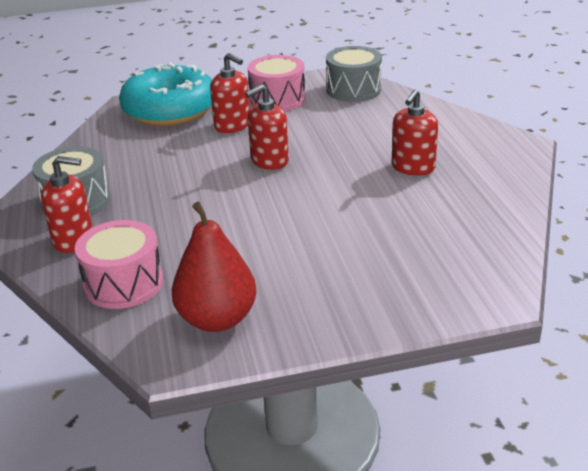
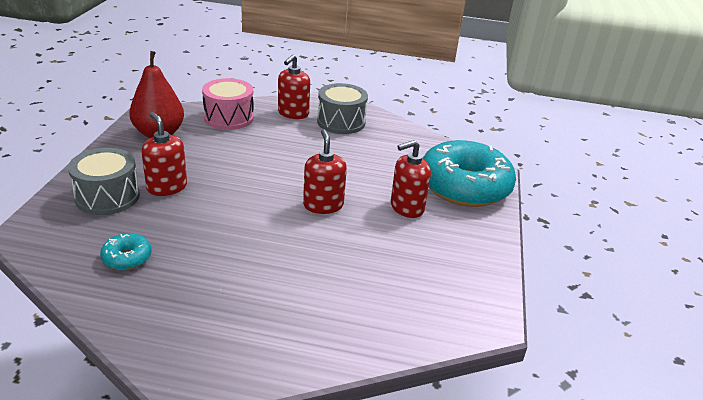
camera: 110 degrees right, 0 degrees up
(277, 99) = (449, 250): pink drum -> none
(353, 89) = (439, 312): grey drum -> grey drum (107, 197)
(413, 167) = (232, 275): red soap dispenser -> red soap dispenser (167, 187)
(455, 222) = (127, 258): none -> turquoise donut

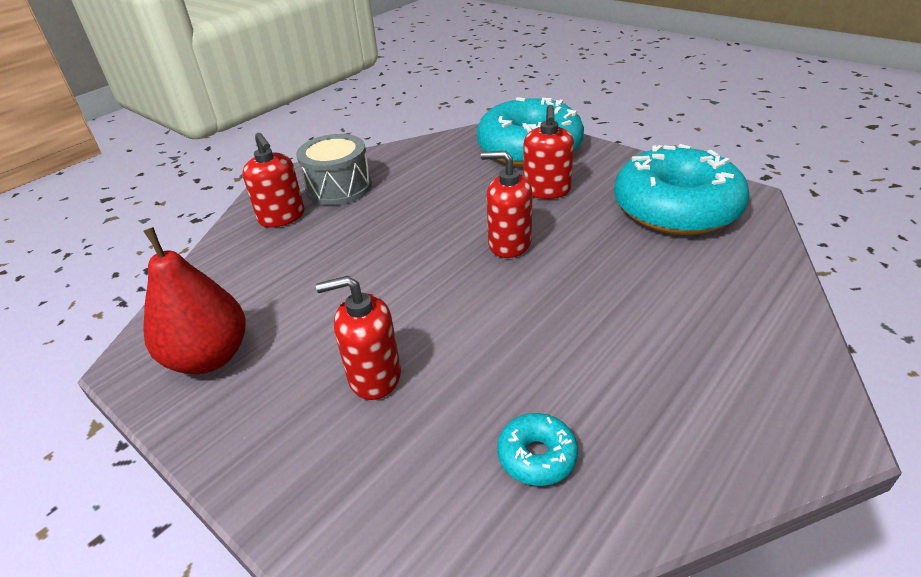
camera: 55 degrees left, 5 degrees up
(107, 197) = (352, 455): grey drum -> none
(229, 117) = (235, 274): pink drum -> none
(432, 279) = (676, 208): none -> turquoise donut

